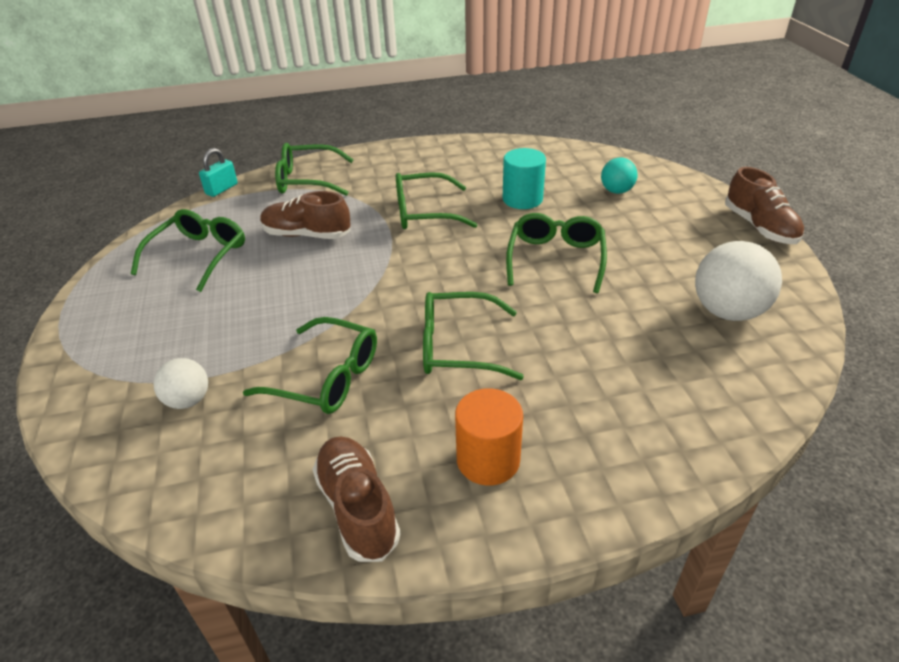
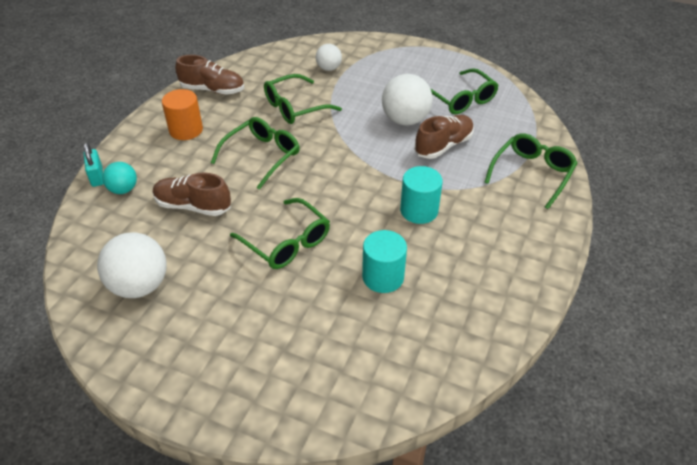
camera: 125 degrees right, 5 degrees up
(222, 189) = (553, 130): turquoise padlock -> turquoise padlock (97, 176)
(278, 275) = (405, 120): none -> white ball
(424, 212) = (419, 210): green glasses -> turquoise cylinder
(616, 191) = (331, 350): turquoise ball -> turquoise ball (123, 189)
(759, 227) = (174, 404): brown shoe -> brown shoe (193, 206)

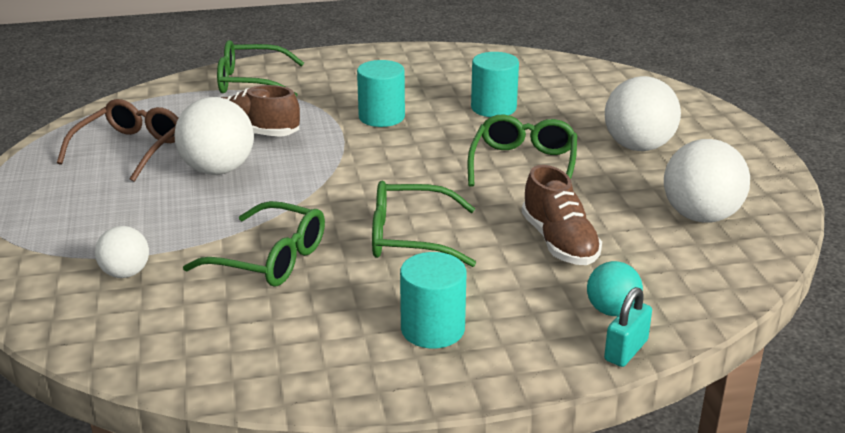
camera: 125 degrees left, 15 degrees down
(186, 130) = (432, 329): orange cylinder -> turquoise cylinder
(212, 90) = (299, 361): brown shoe -> none
(246, 321) = (638, 147): none -> white ball
(461, 99) = (130, 149): green glasses -> brown glasses

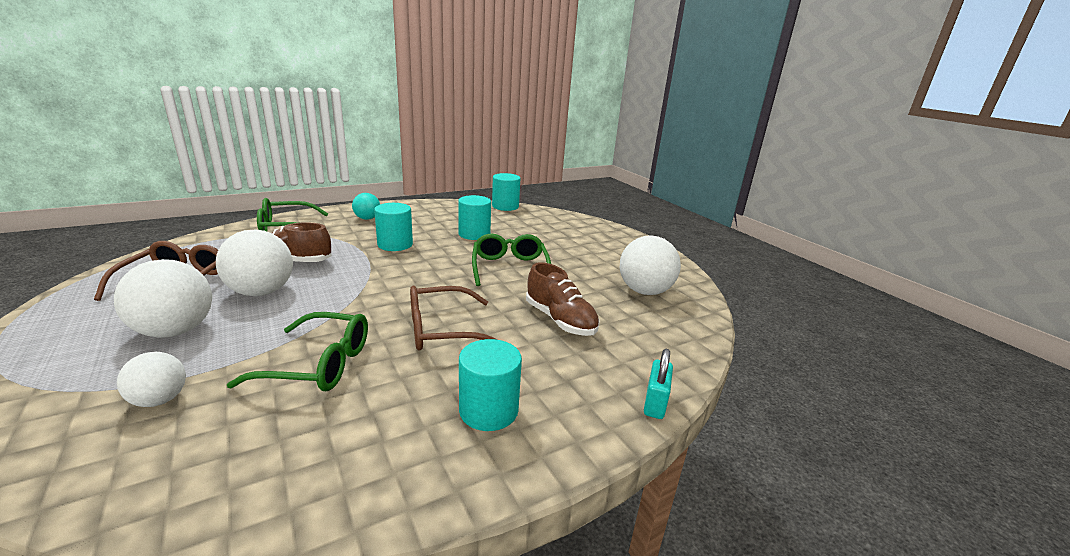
camera: 20 degrees left, 5 degrees down
(409, 237) = (442, 330): green glasses -> brown glasses
(558, 62) = (505, 206): none -> turquoise cylinder
(612, 310) = (625, 369): turquoise ball -> turquoise ball (367, 218)
(638, 147) = (580, 251): white ball -> white ball (175, 331)

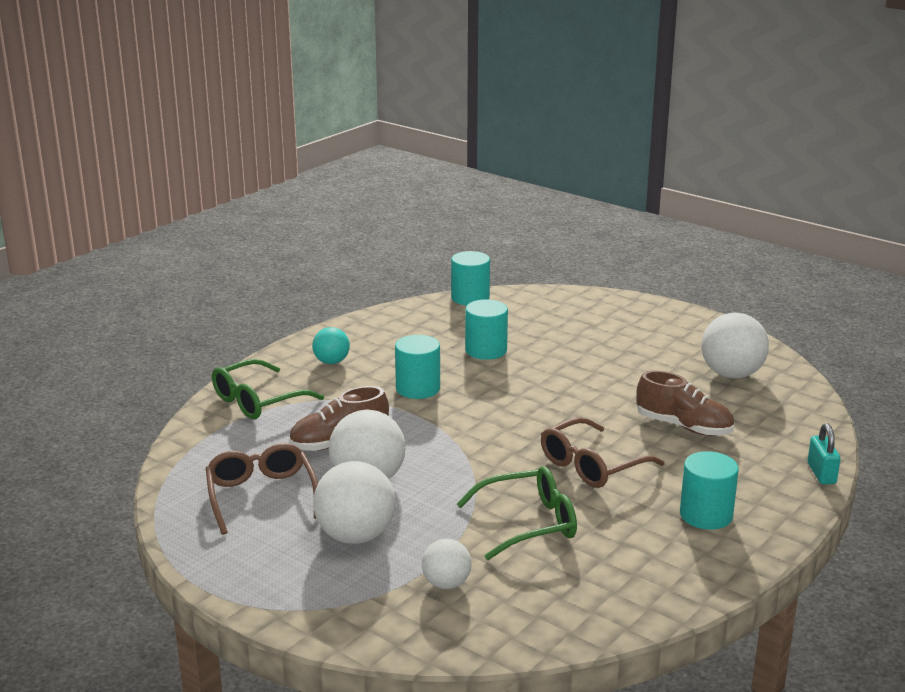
camera: 20 degrees left, 0 degrees up
(509, 268) = (575, 384): green glasses -> none

